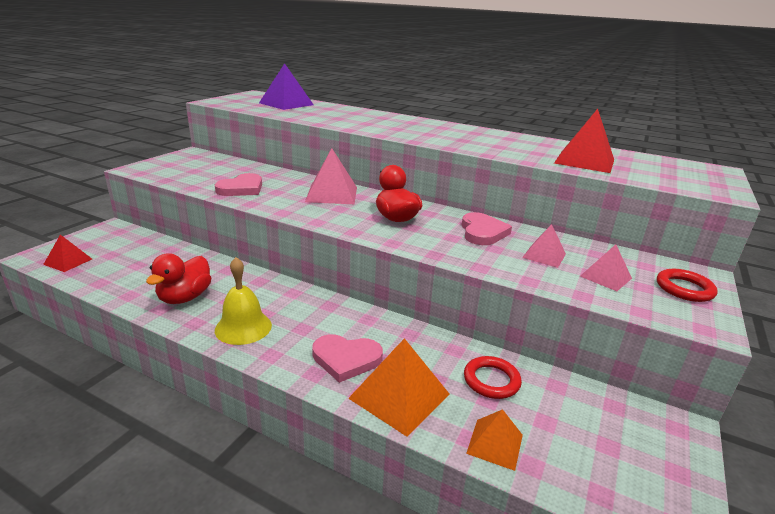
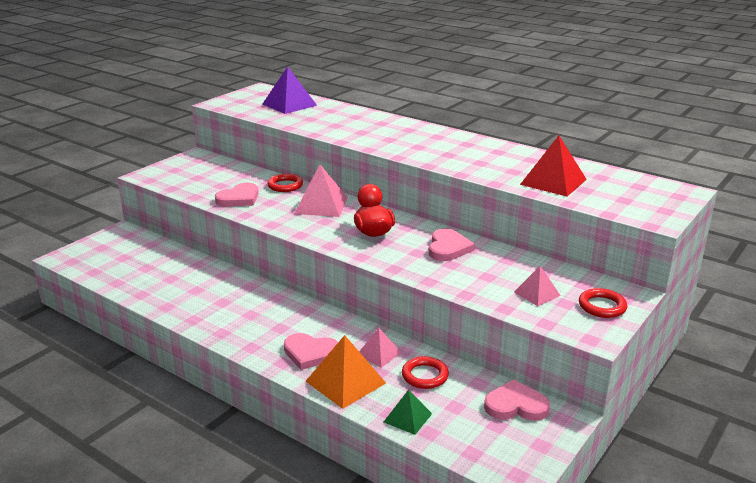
camera: 10 degrees right, 0 degrees up
(68, 261) = (89, 263): red pyramid -> none
(185, 297) = (186, 298): red duck -> none
(243, 327) = (232, 325): yellow bell -> none
(289, 177) = (285, 185): none -> red ring
(495, 444) = (407, 417): orange pyramid -> green pyramid
(544, 255) = (493, 272): pink pyramid -> pink pyramid (378, 353)
(615, 414) = (515, 405): none -> pink heart

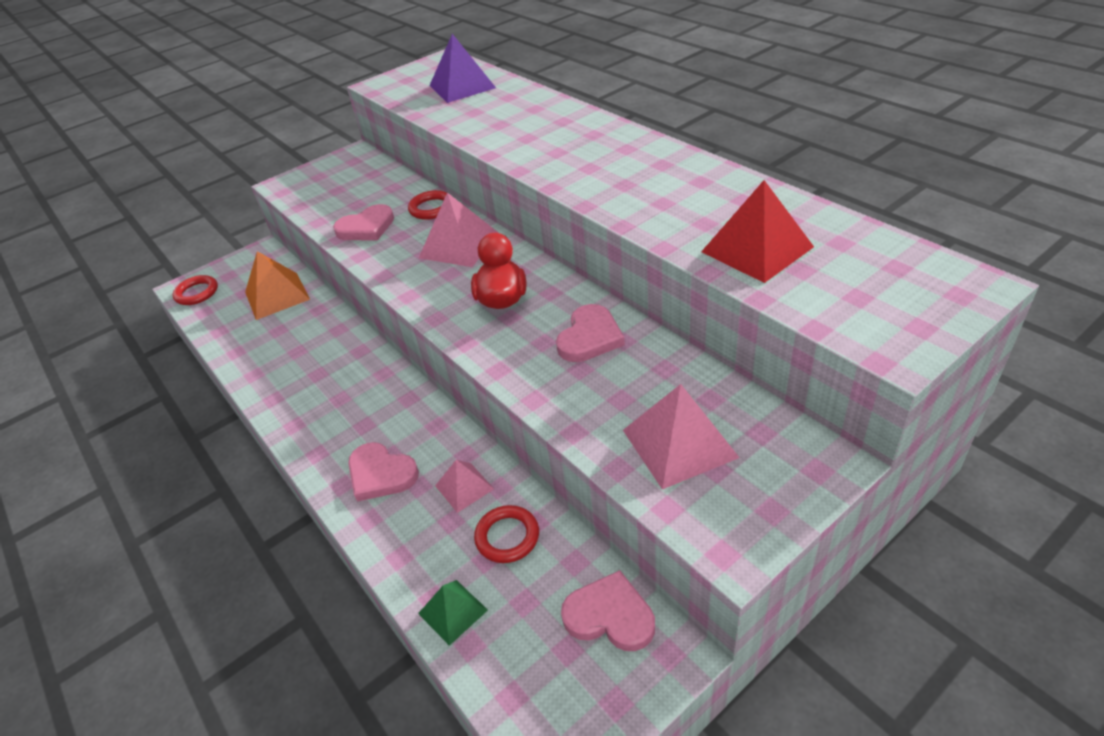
camera: 20 degrees right, 15 degrees up
(345, 382) = (401, 531): orange pyramid -> orange pyramid (277, 295)
(537, 293) = (679, 443): pink pyramid -> pink pyramid, size x1.69
(602, 306) = (771, 484): red ring -> red ring (197, 293)

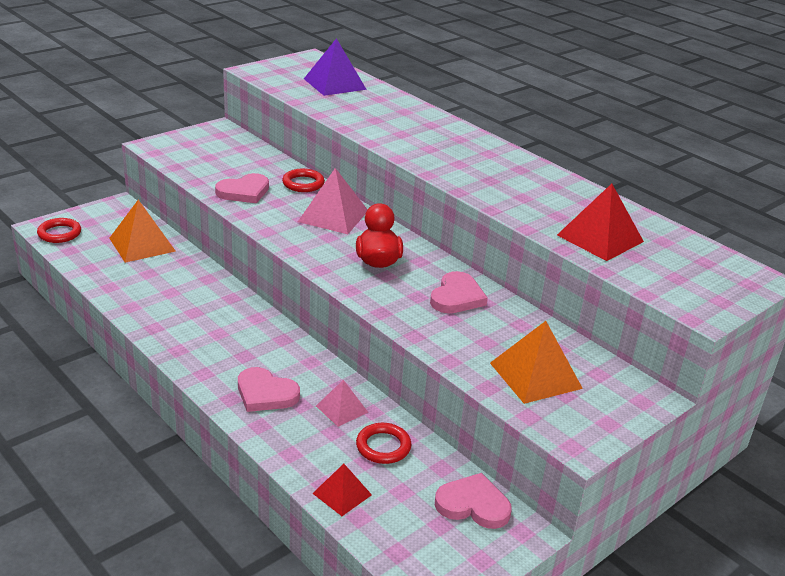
camera: 10 degrees left, 10 degrees down
(453, 611) = (342, 494): green pyramid -> red pyramid
(679, 443) = (535, 375): pink pyramid -> orange pyramid

